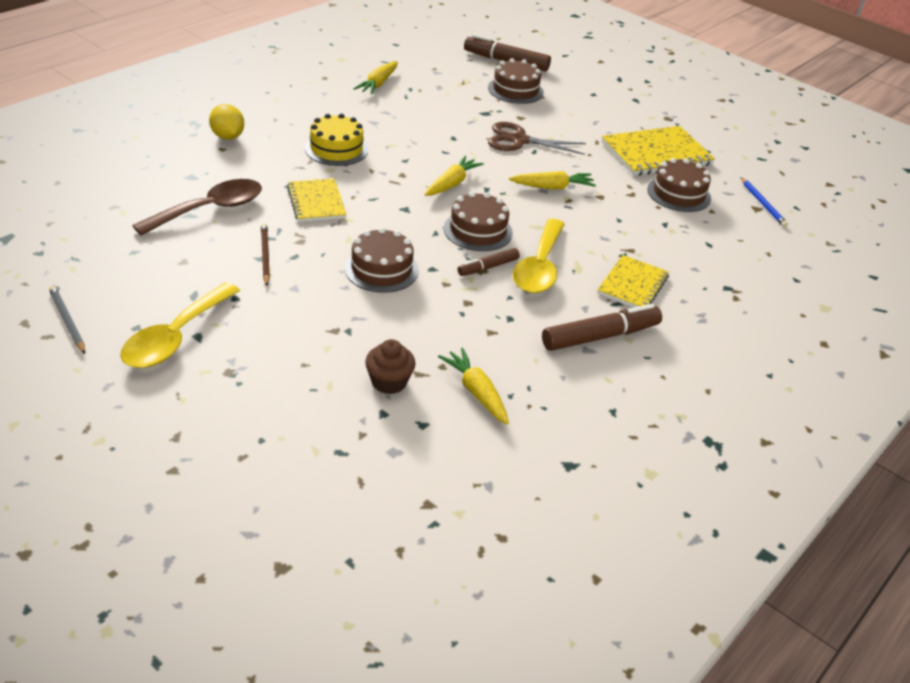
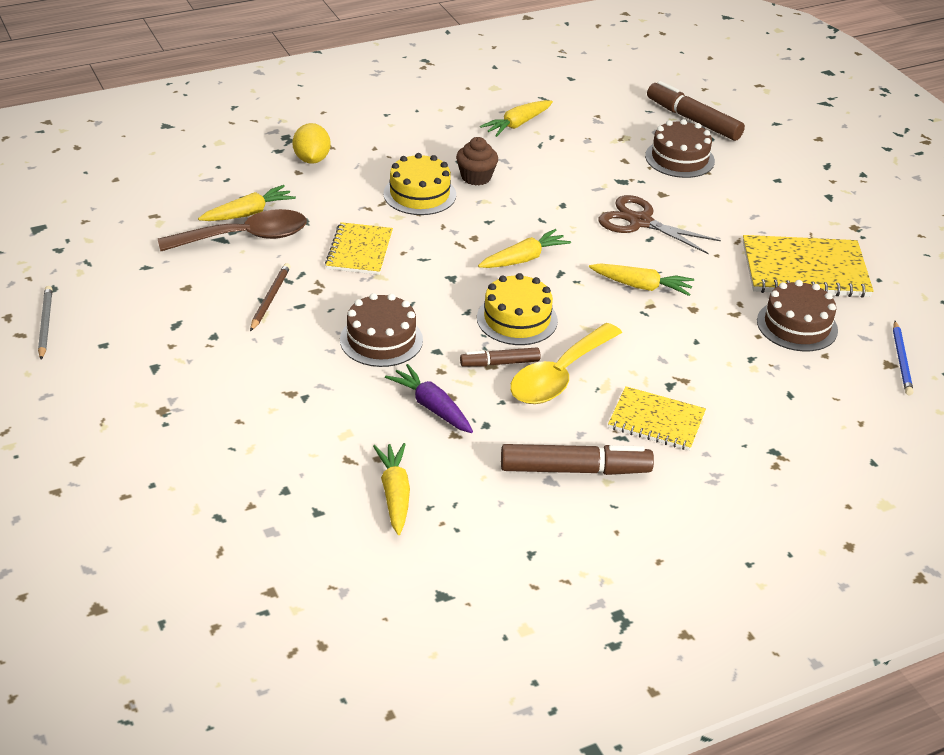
camera: 25 degrees right, 0 degrees up
(175, 337) = (133, 363): yellow spoon -> none
(200, 189) = (248, 213): none -> yellow carrot
(389, 382) = (311, 460): brown cupcake -> brown cupcake (476, 177)
(458, 314) = (431, 407): none -> purple carrot
(478, 230) = (517, 319): brown cake -> yellow cake
(632, 285) = (656, 421): yellow notebook -> yellow notebook turned 60 degrees clockwise

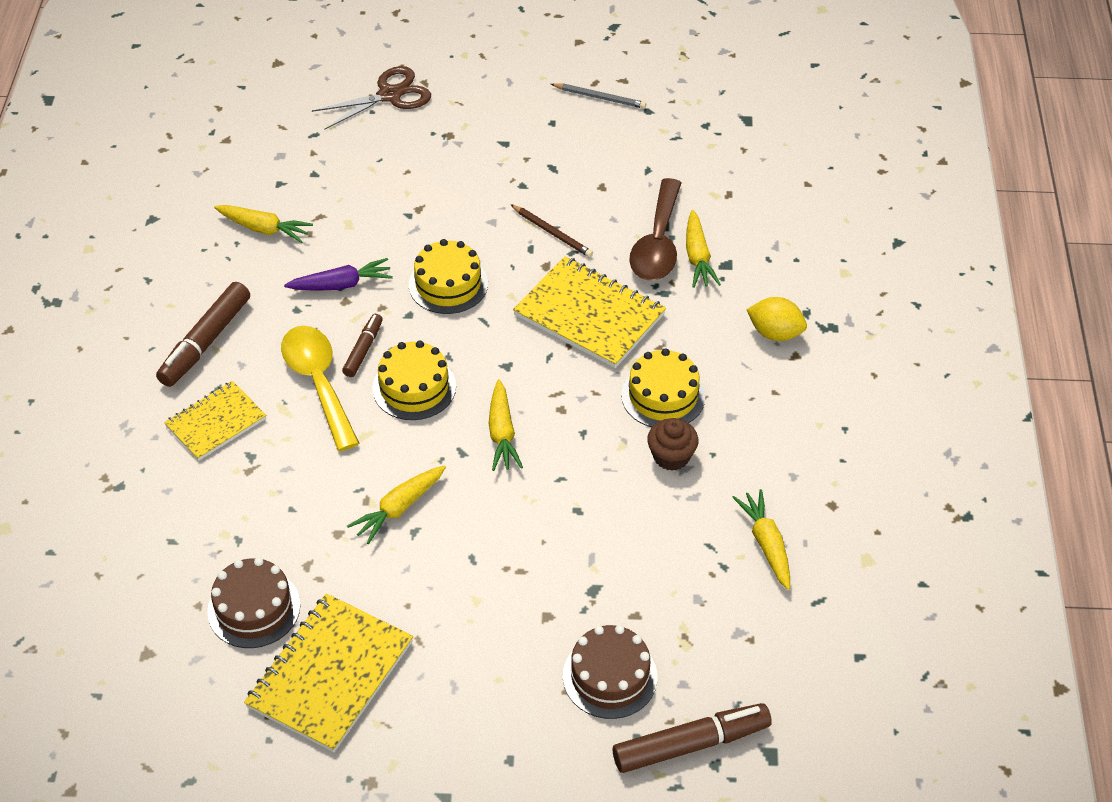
camera: 120 degrees right, 10 degrees up
(359, 251) = (589, 315): yellow notebook -> yellow notebook, size x1.58
(381, 340) = (448, 284): brown cake -> yellow cake
(640, 222) = (506, 565): brown scissors -> brown scissors (390, 95)
(901, 360) = (143, 668): blue pencil -> none

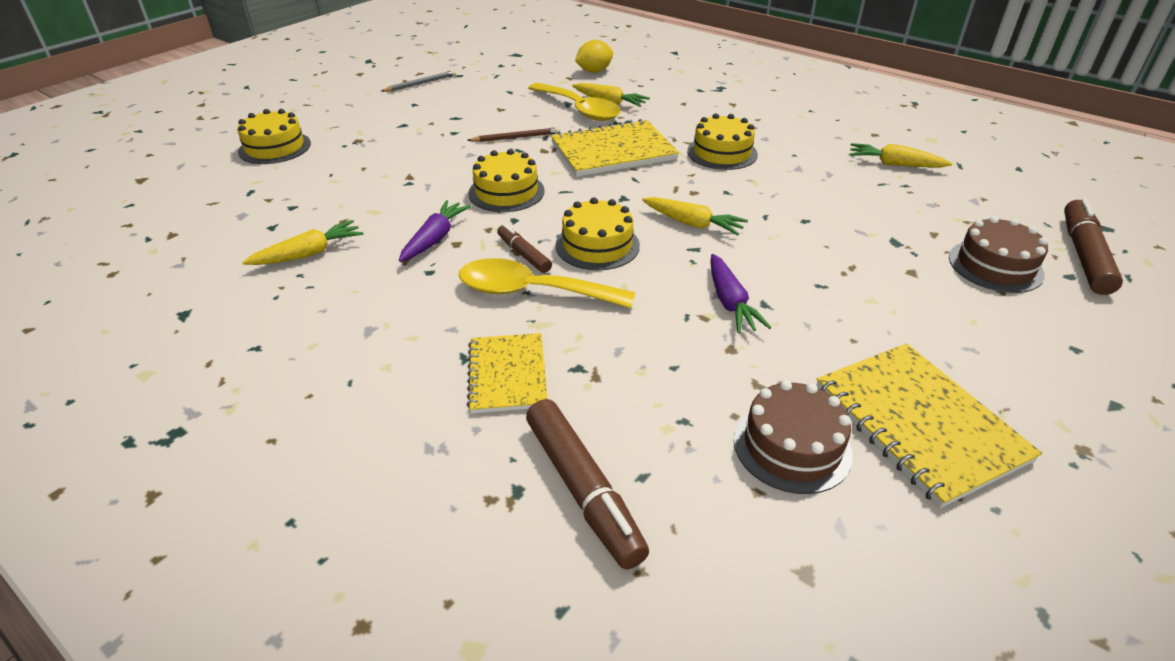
camera: 55 degrees left, 10 degrees down
(205, 342) = (393, 340): brown marker -> brown marker (583, 489)
(390, 95) = (275, 147): brown scissors -> yellow cake
(399, 508) = (730, 302): yellow carrot -> purple carrot
(657, 243) = (579, 109): brown spoon -> yellow spoon
(671, 456) = (783, 168): brown cupcake -> none
(775, 333) = (706, 103): yellow lemon -> yellow lemon (594, 71)

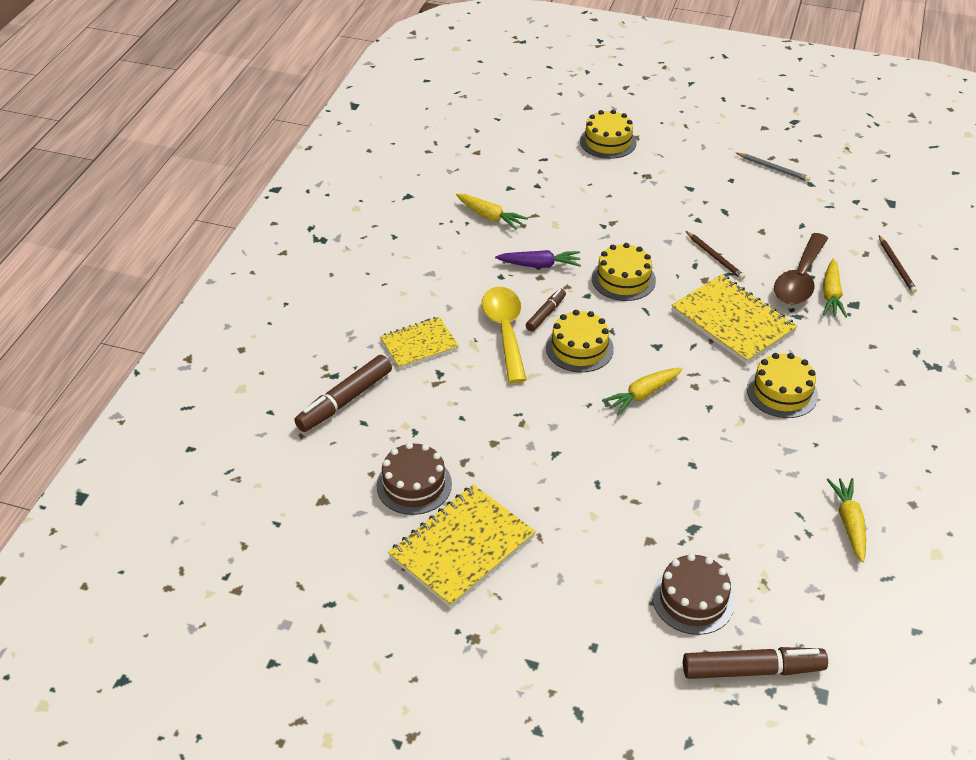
camera: 70 degrees right, 5 degrees up
(579, 109) = (799, 279): yellow spoon -> brown spoon
(594, 71) = (896, 266): yellow lemon -> brown pencil
(692, 224) = (642, 395): yellow carrot -> yellow carrot turned 45 degrees clockwise
(730, 302) = (547, 434): purple carrot -> none

